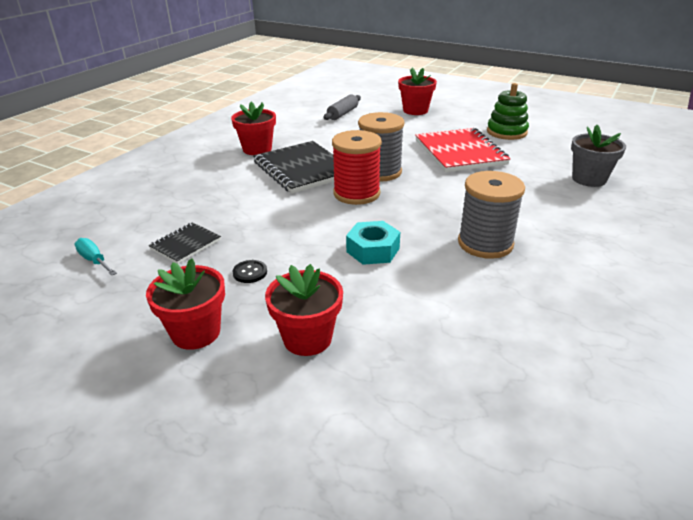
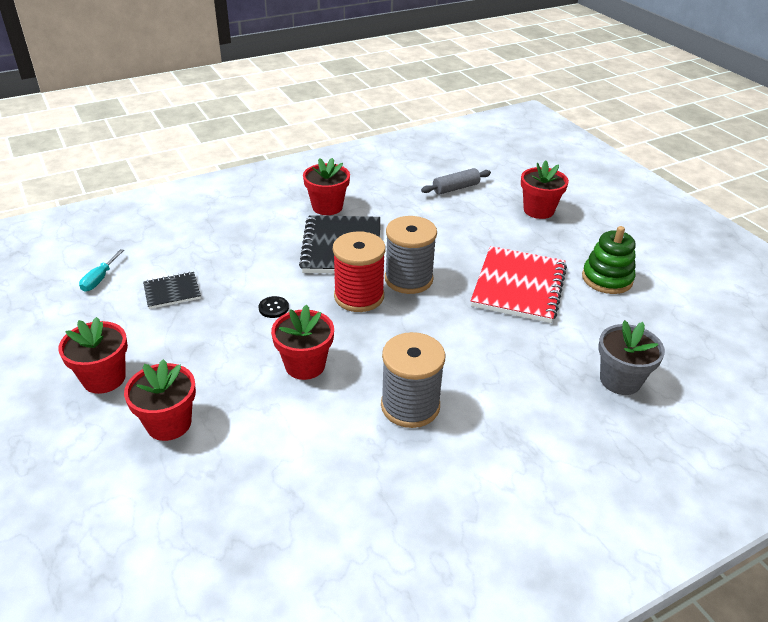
camera: 30 degrees right, 5 degrees up
(94, 260) = (100, 279): turquoise screwdriver -> turquoise screwdriver turned 150 degrees counterclockwise
(250, 272) = (190, 342): black button -> black button (273, 308)
(373, 250) = (305, 365): turquoise nut -> red flower pot

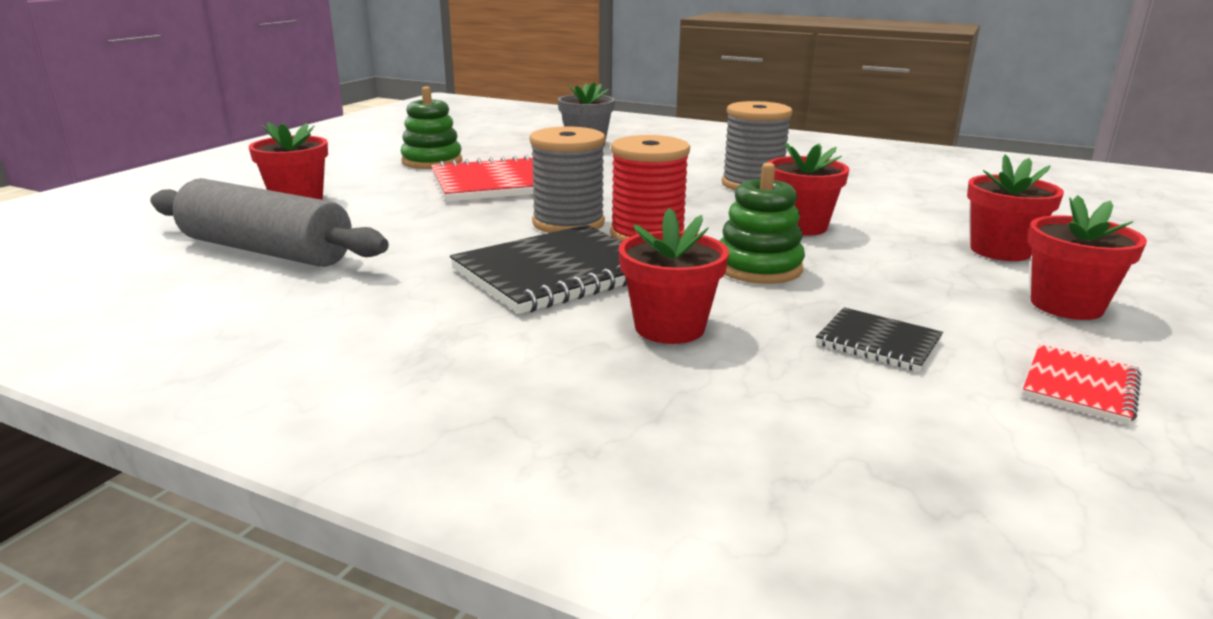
camera: 125 degrees left, 15 degrees down
(80, 315) = (1079, 386): none -> red notebook
(100, 279) = (1006, 424): turquoise screwdriver -> none
(273, 308) = (758, 267): black button -> green stacking toy
(327, 207) = (445, 320): red flower pot -> red flower pot (669, 327)
(455, 188) = (266, 251): grey rolling pin -> grey rolling pin, size x1.93

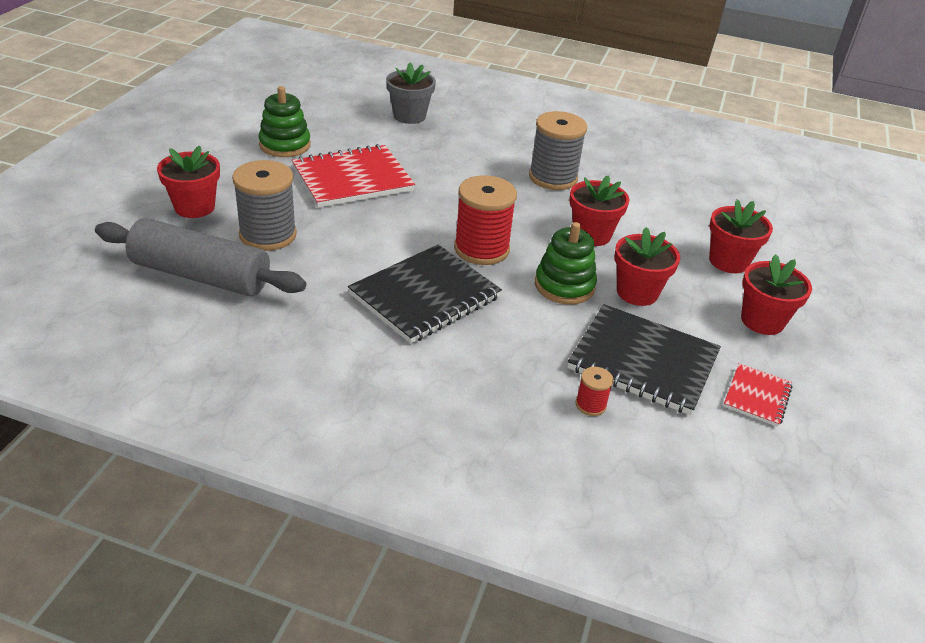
camera: 10 degrees left, 15 degrees up
(568, 223) = (420, 234): grey spool -> grey spool (268, 235)
(669, 327) = (511, 352): red flower pot -> red flower pot (637, 292)
(790, 387) = (590, 405): none -> red spool
(878, 342) = (643, 361): black notebook -> black notebook, size x1.96

